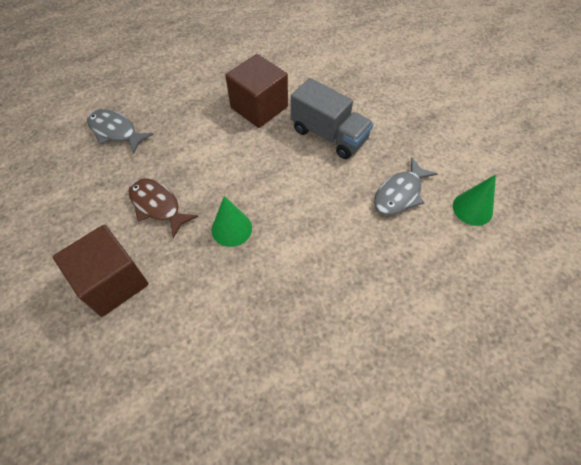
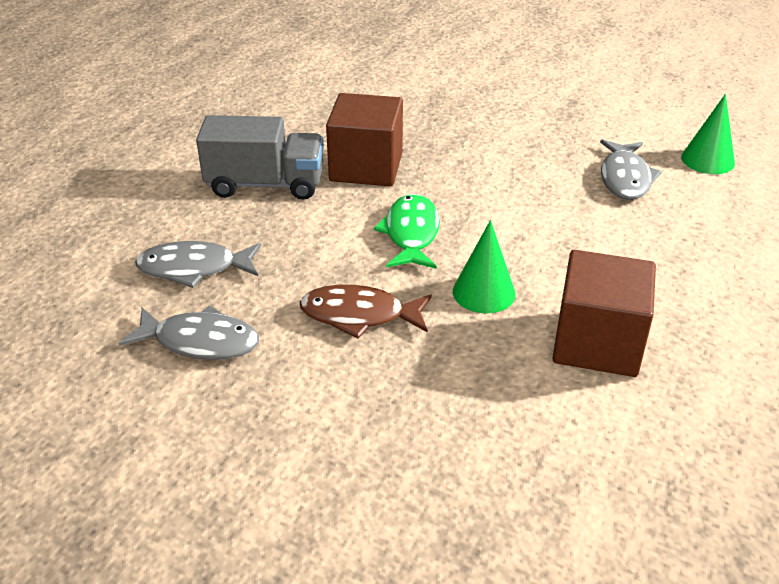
camera: 35 degrees left, 20 degrees down
(76, 178) = (200, 342): none -> grey fish
(113, 282) = (401, 419): brown cube -> brown cube (597, 343)
(235, 167) = (411, 234): none -> green fish
(329, 135) = (484, 160): grey truck -> grey truck (265, 184)

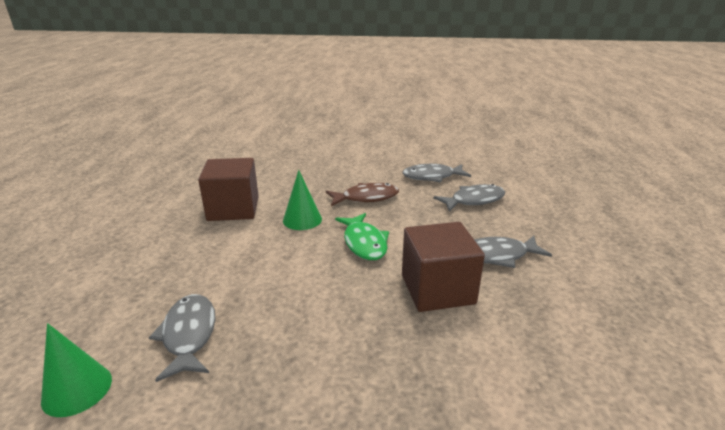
camera: 160 degrees right, 10 degrees down
(265, 184) = (498, 256): grey truck -> grey fish

